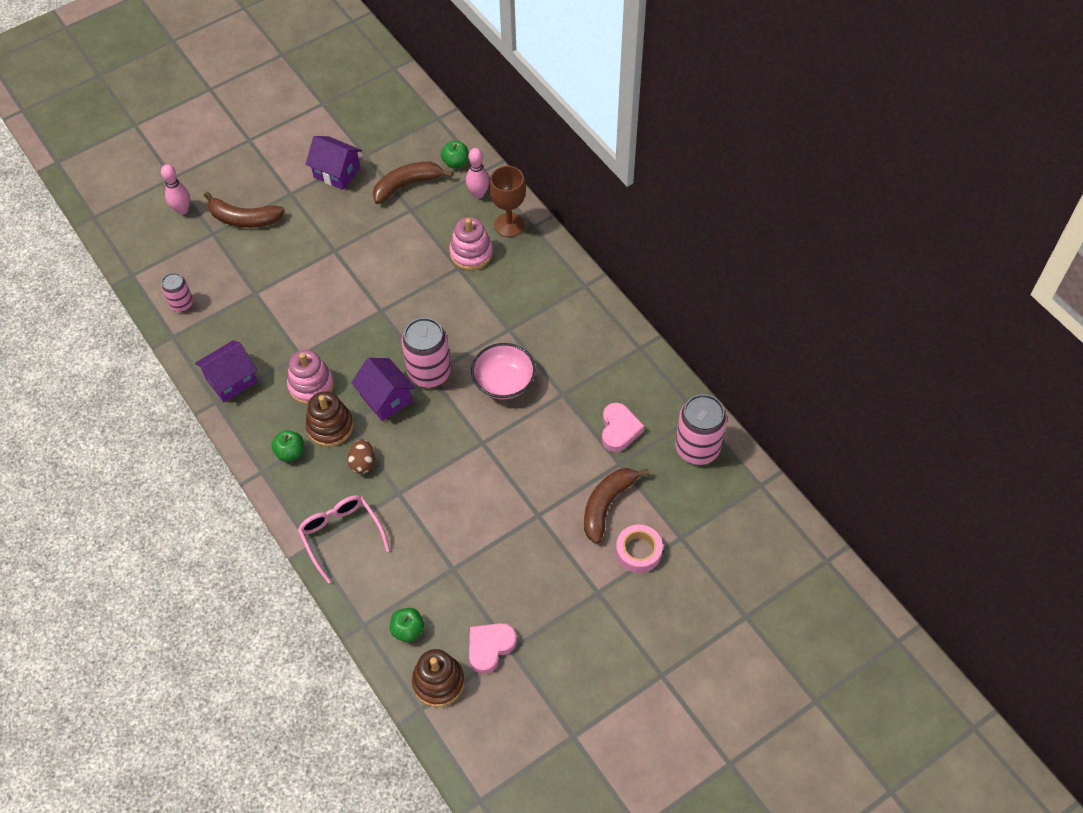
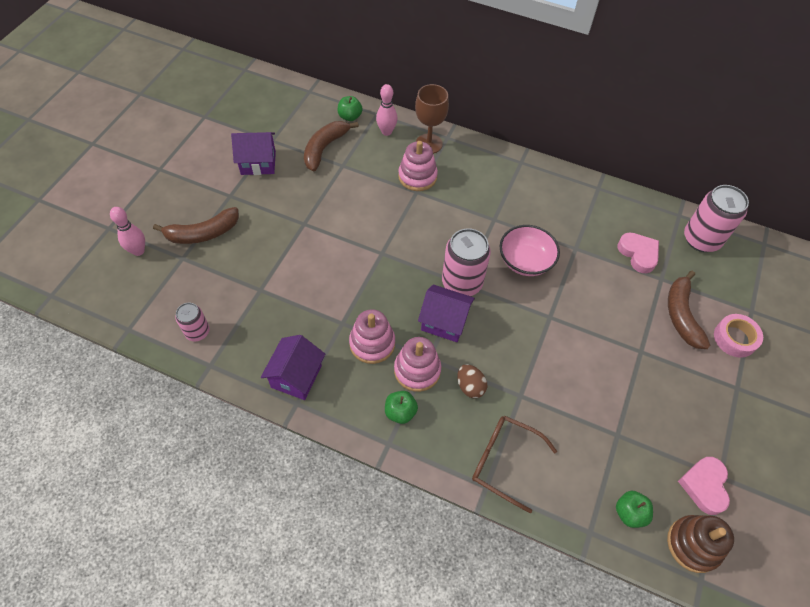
camera: 35 degrees left, 0 degrees up
(330, 426) = (417, 370): brown stacking toy -> pink stacking toy
(341, 535) = (504, 461): pink glasses -> brown glasses

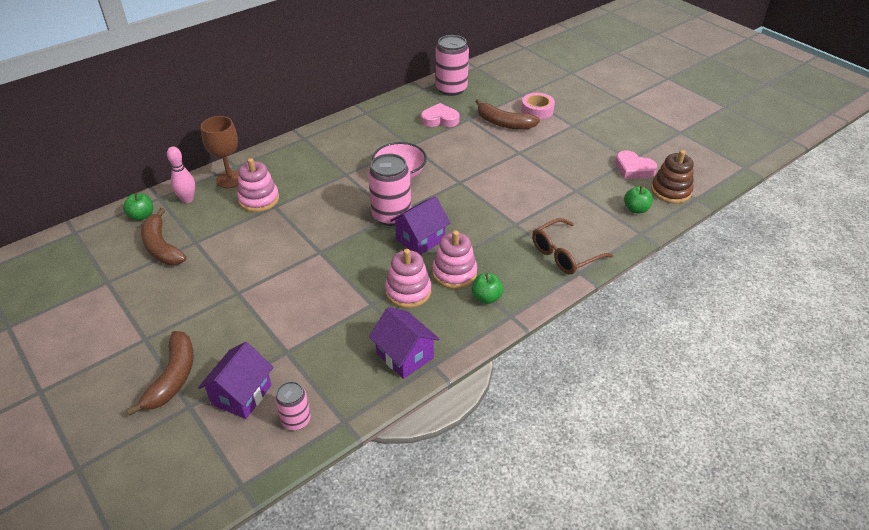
camera: 60 degrees left, 15 degrees down
(138, 251) = (141, 446): pink bowling pin -> none
(258, 163) = (125, 302): purple house -> purple house (241, 395)
(470, 386) = (490, 248): brown egg -> none

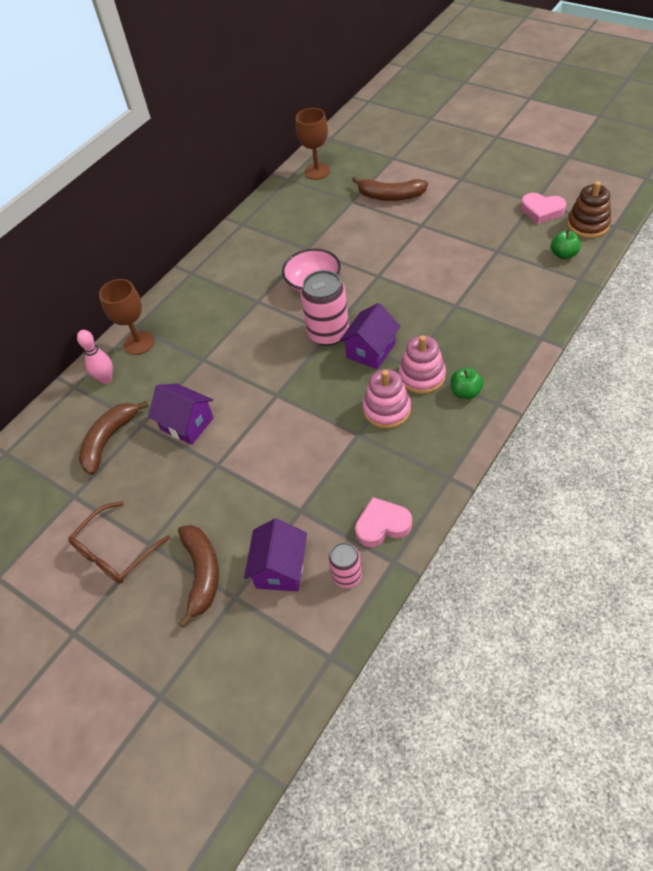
camera: 10 degrees left, 10 degrees up
(142, 216) = (68, 412): green apple -> none
(161, 247) = (109, 440): brown banana -> brown banana turned 75 degrees clockwise
(259, 199) = (182, 356): pink stacking toy -> none
(404, 356) = (417, 477): purple house -> purple house (187, 424)
(440, 119) = (323, 210): pink heart -> pink heart (382, 525)
(451, 89) = (317, 171): pink can -> brown goblet
(537, 110) = (417, 171): pink tape -> none
(564, 254) = (518, 323): brown glasses -> brown glasses (115, 552)

